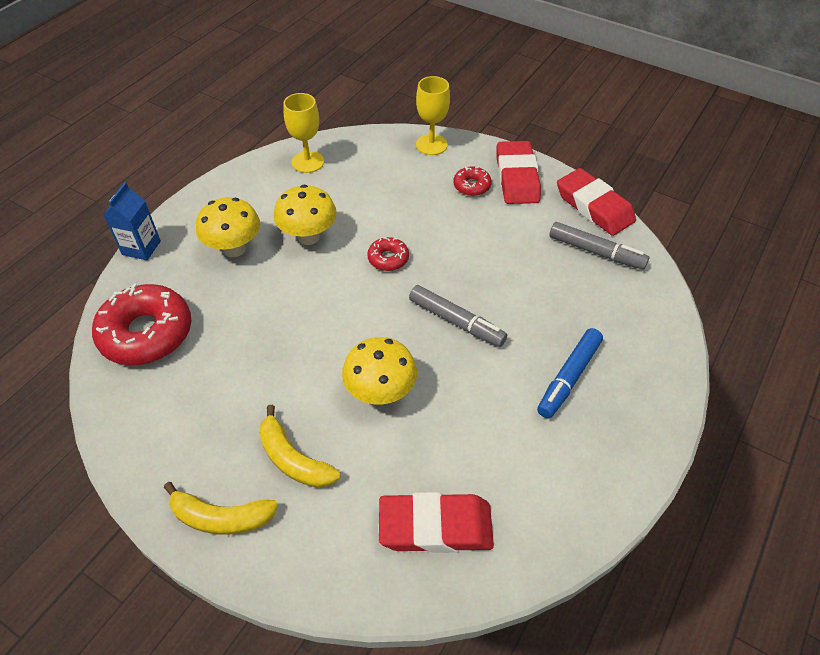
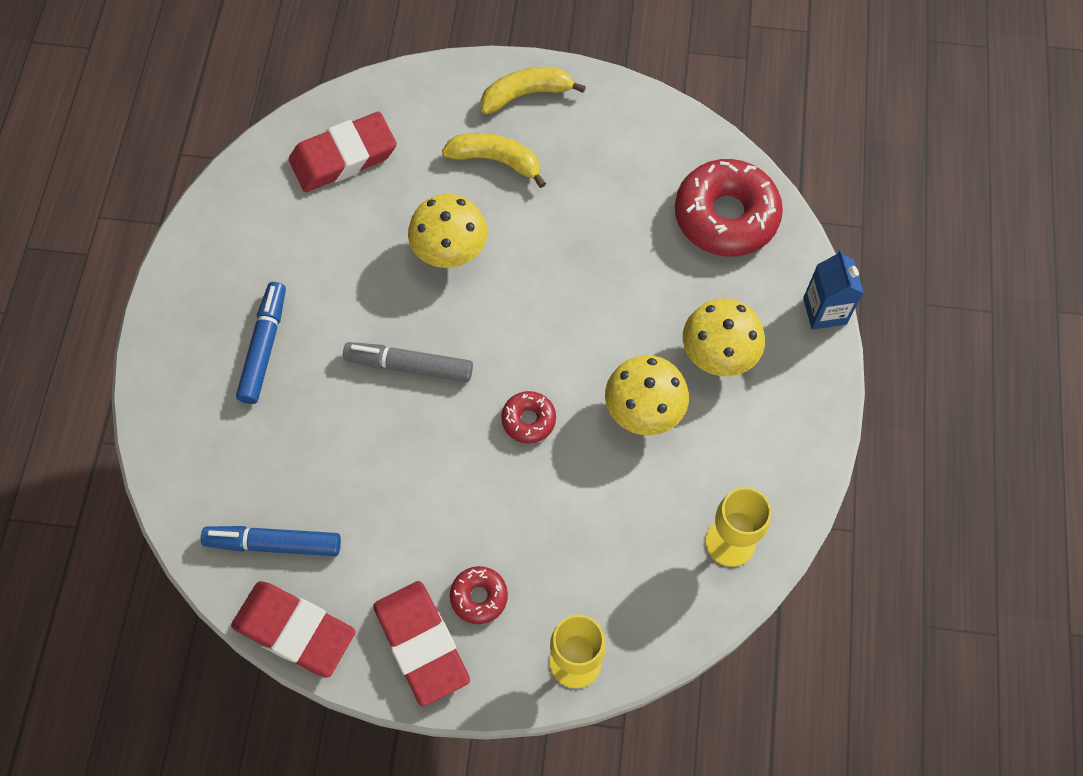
camera: 155 degrees right, 15 degrees up
(596, 252) = (274, 544): grey marker -> blue marker

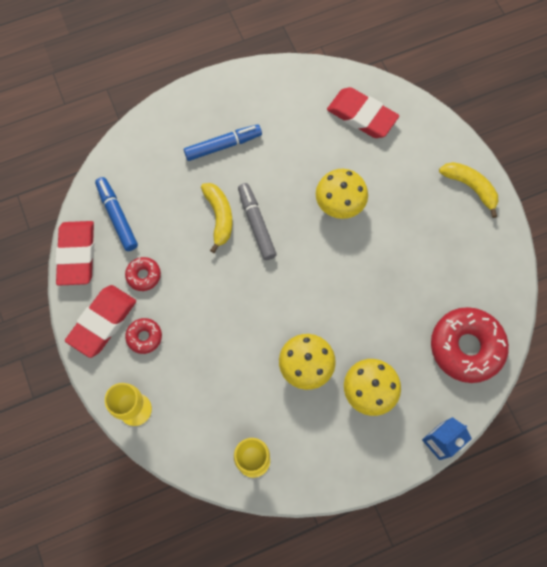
camera: 60 degrees right, 5 degrees up
(496, 160) = (414, 196): yellow banana -> yellow banana (219, 217)
(528, 420) = (262, 305): red donut -> red donut (143, 275)

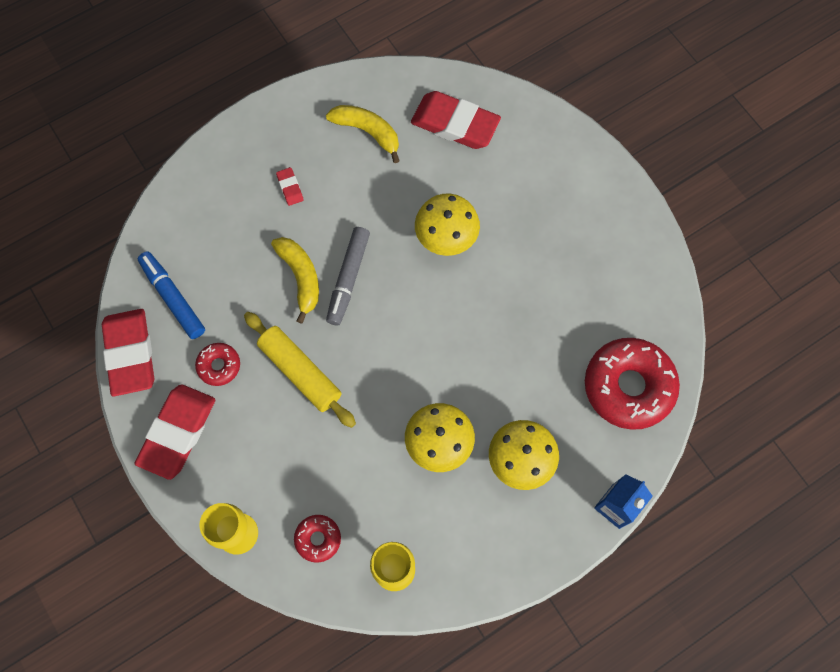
camera: 10 degrees left, 0 degrees up
(144, 337) = (233, 442): red donut -> red donut (318, 539)
(206, 291) = (300, 372): none -> yellow rolling pin
(223, 145) = (290, 188): blue marker -> red eraser
(256, 224) = (348, 279): grey marker -> grey marker turned 135 degrees counterclockwise
(470, 187) = (601, 191): yellow banana -> yellow banana (367, 132)

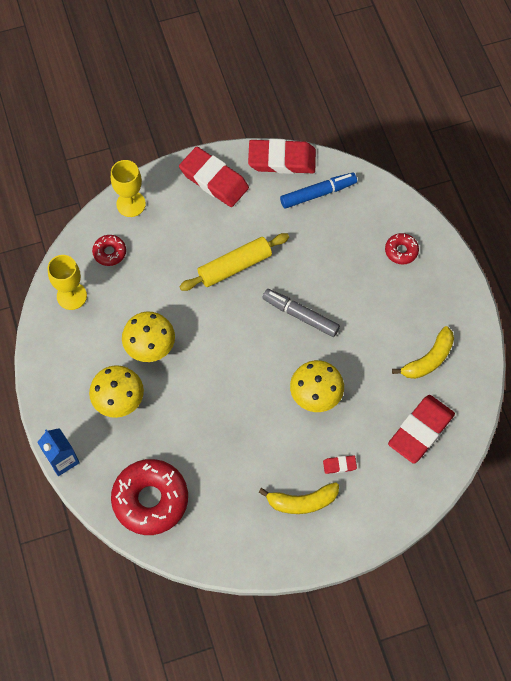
camera: 105 degrees right, 5 degrees down
(219, 366) = (256, 214): red donut -> red donut (401, 251)
(290, 188) = (390, 290): red eraser -> red eraser (339, 465)
(300, 277) = (310, 282): yellow banana -> yellow banana (302, 501)

